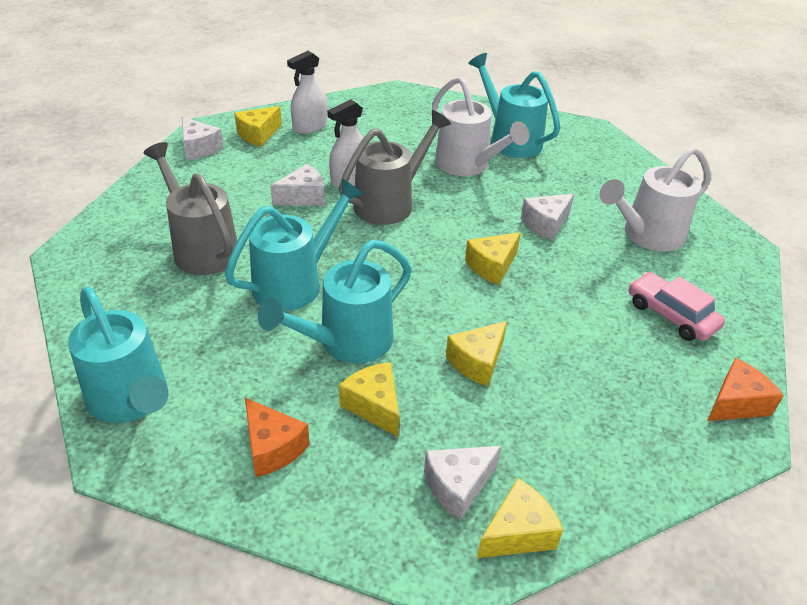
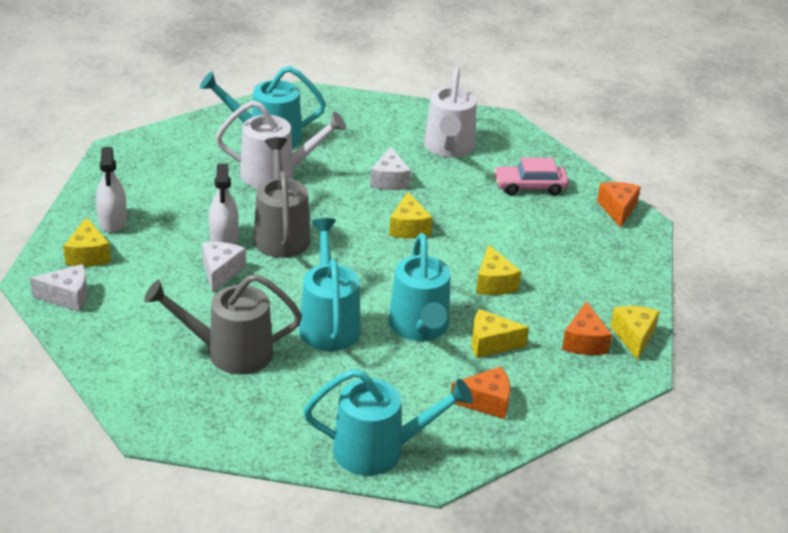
camera: 55 degrees left, 5 degrees down
(458, 486) = (584, 342): white cheese -> orange cheese

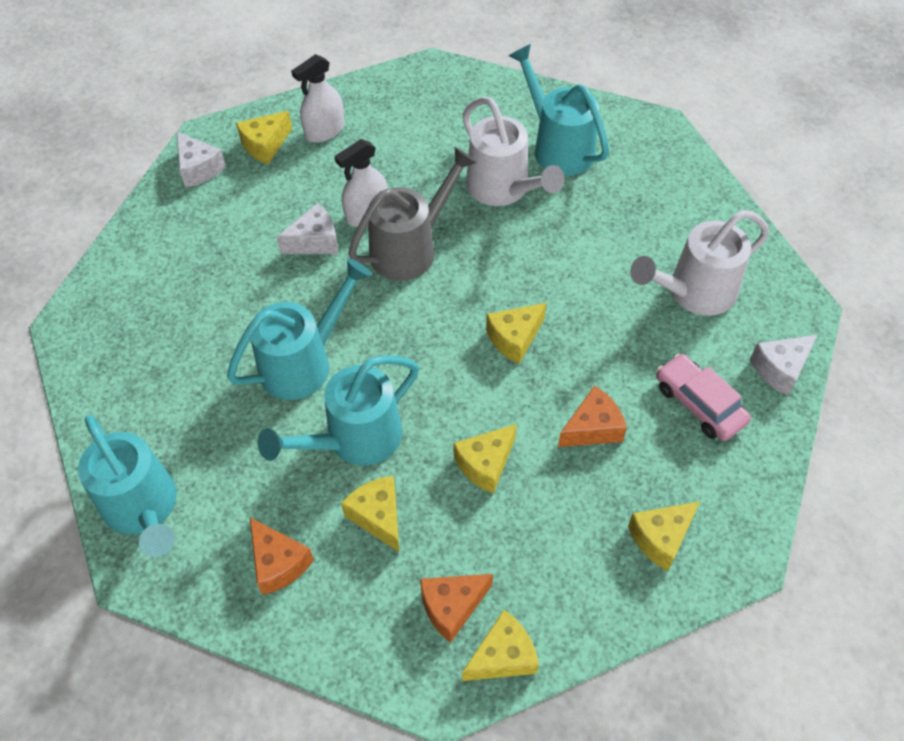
camera: 60 degrees right, 20 degrees up
(229, 352) = (205, 315): grey watering can -> none
(389, 180) = (582, 277): white cheese -> white cheese (780, 369)
(607, 244) = (661, 538): none -> yellow cheese
(618, 209) = (744, 515): orange cheese -> orange cheese (592, 428)

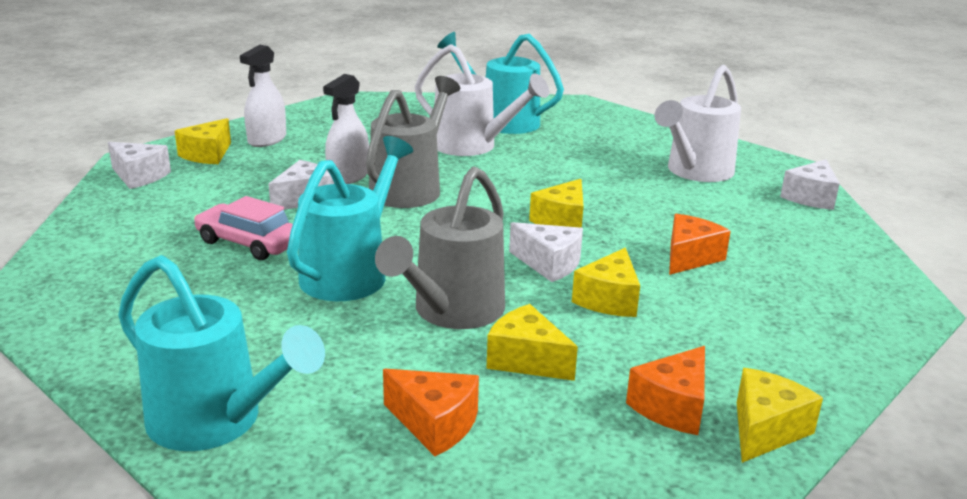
camera: 25 degrees left, 30 degrees down
(354, 440) = (451, 312): turquoise watering can -> grey watering can
(465, 400) = (549, 264): none -> white cheese
(661, 538) = (826, 309): yellow cheese -> none
(699, 403) = (767, 226): pink car -> pink car (249, 243)

